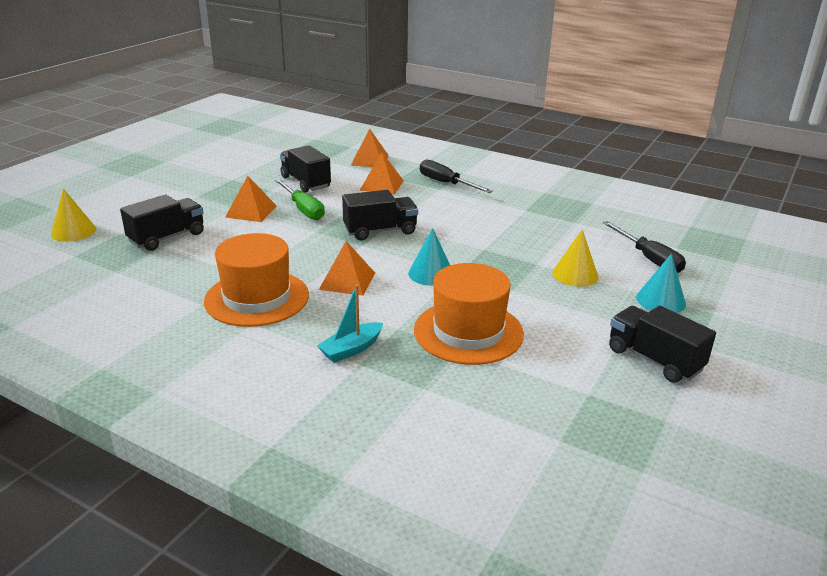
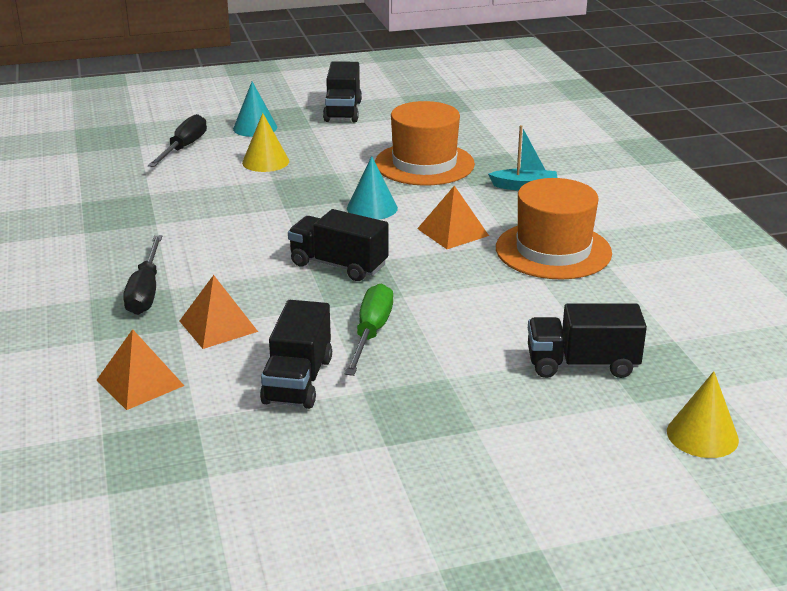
camera: 135 degrees left, 0 degrees up
(251, 211) = (436, 360): orange pyramid -> none

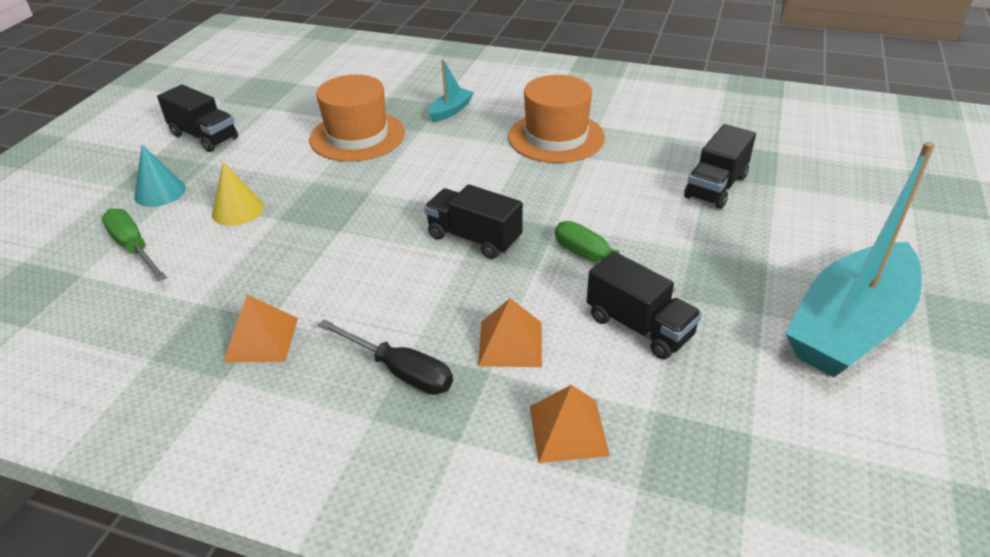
camera: 55 degrees left, 10 degrees up
(184, 148) = (134, 248): black screwdriver -> green screwdriver
(338, 265) = (474, 238): black truck -> black truck turned 60 degrees clockwise
(372, 208) = (398, 187): turquoise cone -> none
(418, 504) = (849, 326): none -> turquoise boat
(452, 232) = (482, 166): orange pyramid -> orange pyramid (261, 339)
(702, 435) = (828, 178): yellow cone -> none

